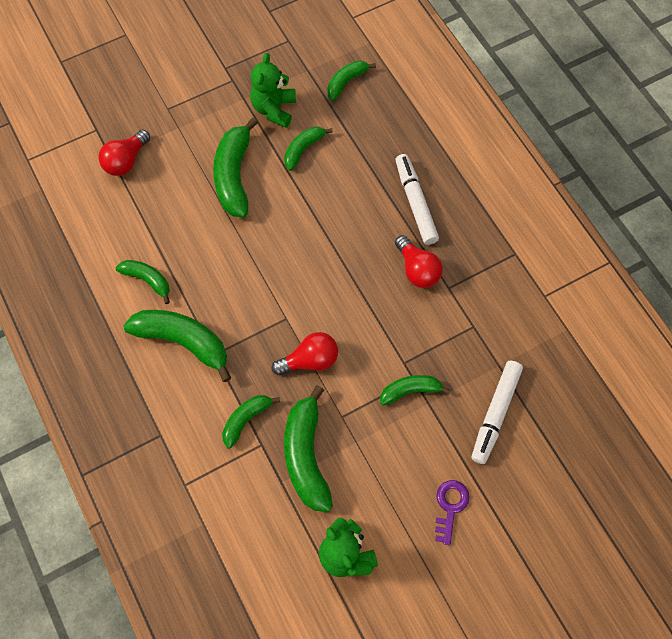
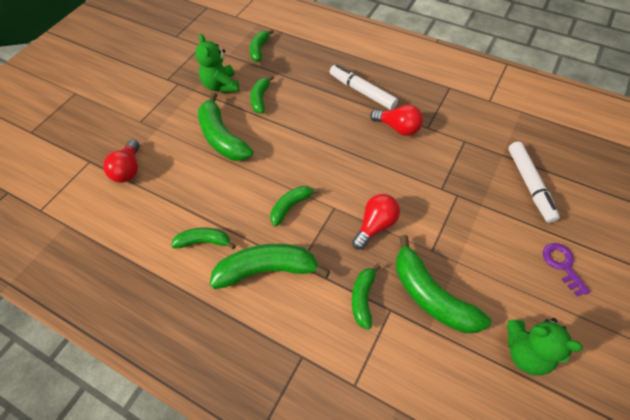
camera: 30 degrees left, 10 degrees down
(410, 391) = (462, 204): green banana -> green banana (291, 206)

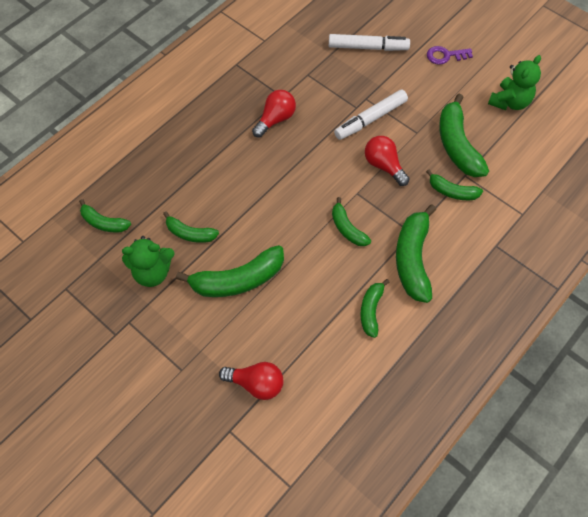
camera: 80 degrees left, 5 degrees up
(362, 91) = (215, 136): white marker -> white marker (370, 119)
(431, 295) = (457, 145): green banana -> green banana turned 105 degrees clockwise

